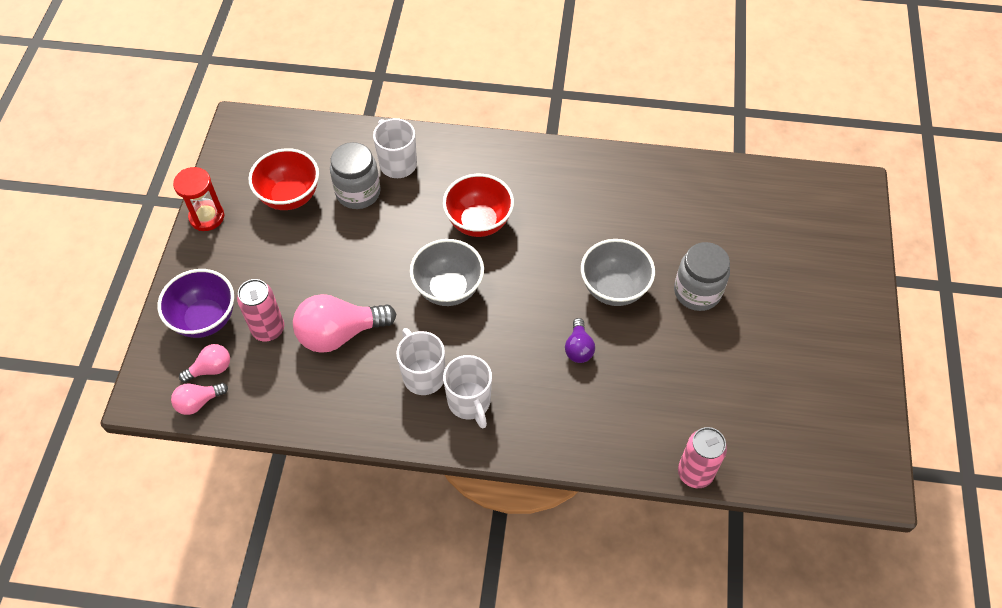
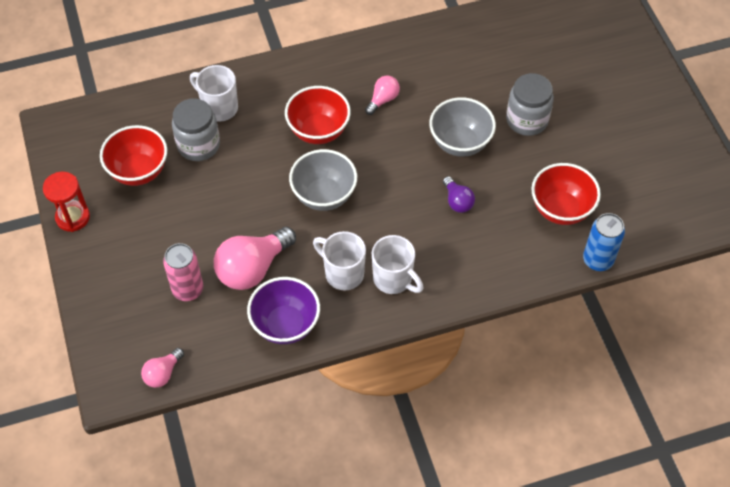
camera: 25 degrees left, 0 degrees up
(205, 319) = (126, 304): purple bowl -> purple bowl (285, 325)
(211, 369) = (157, 342): pink light bulb -> pink light bulb (383, 100)
(683, 401) = (561, 209): none -> red bowl
(695, 473) = (598, 260): pink can -> blue can

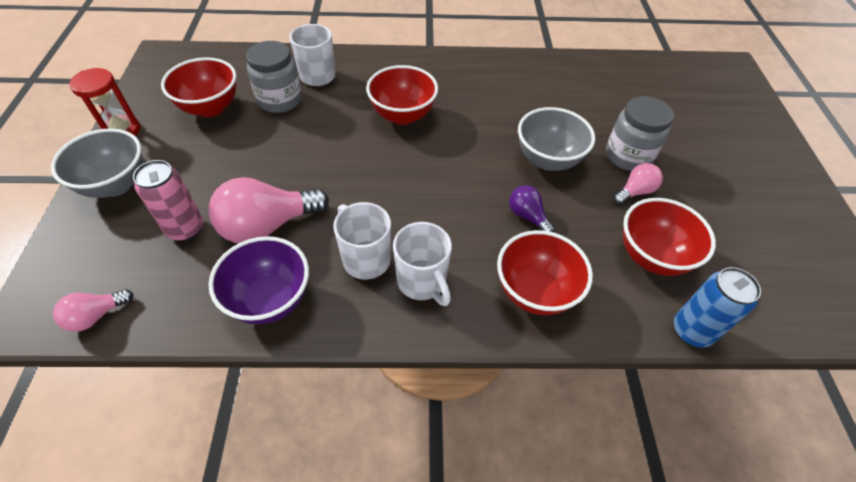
camera: 15 degrees right, 5 degrees down
(324, 195) = (381, 173): grey bowl -> grey bowl (116, 185)
(383, 100) = (479, 104): pink light bulb -> pink light bulb (635, 191)
(457, 201) = (527, 216): purple light bulb -> purple light bulb turned 150 degrees clockwise
(480, 263) = (535, 292): none -> red bowl

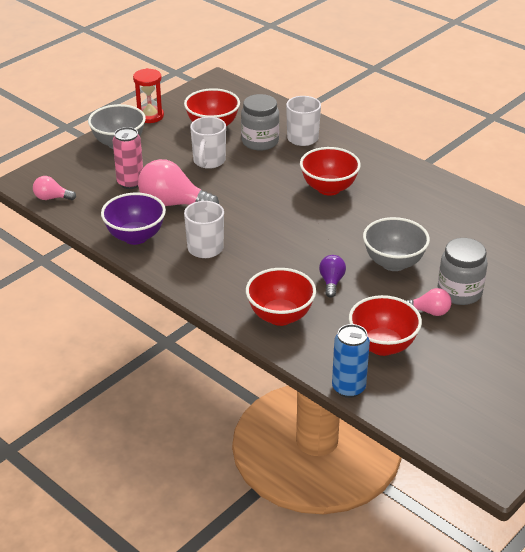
camera: 45 degrees right, 15 degrees down
(422, 282) = (222, 275): white mug -> white mug (209, 161)

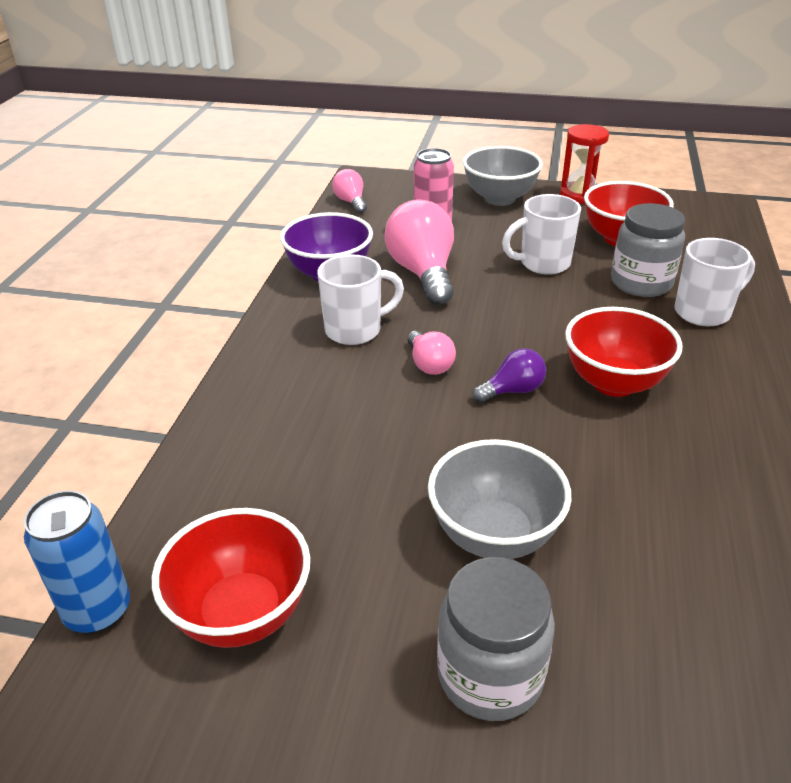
camera: 60 degrees right, 0 degrees up
(280, 316) = (248, 455): red bowl -> none
(331, 282) = (375, 478): purple light bulb -> purple light bulb (512, 390)
(429, 312) = (389, 647): pink light bulb -> pink light bulb (429, 364)

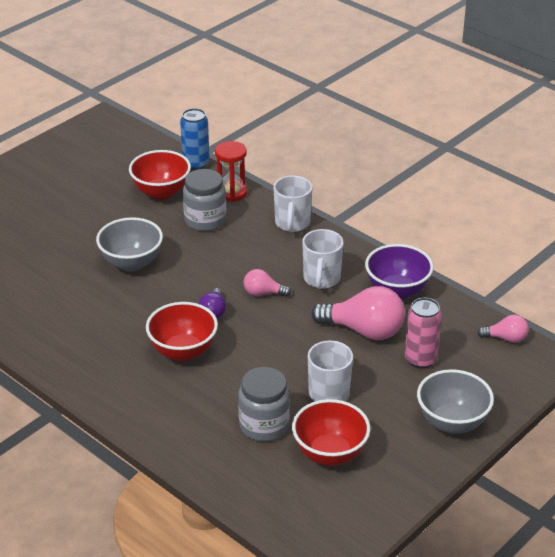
camera: 120 degrees right, 0 degrees up
(490, 675) = (77, 235): grey jar -> grey jar (205, 220)
(579, 195) = (422, 474): red hourglass -> red hourglass (231, 192)
(704, 312) = (206, 433): white mug -> white mug (292, 224)

